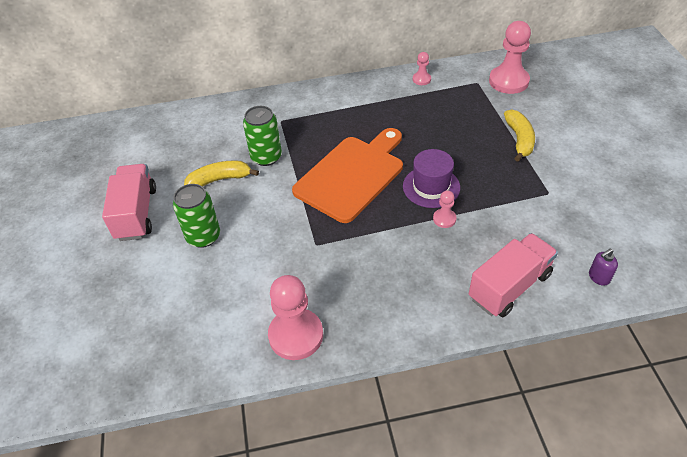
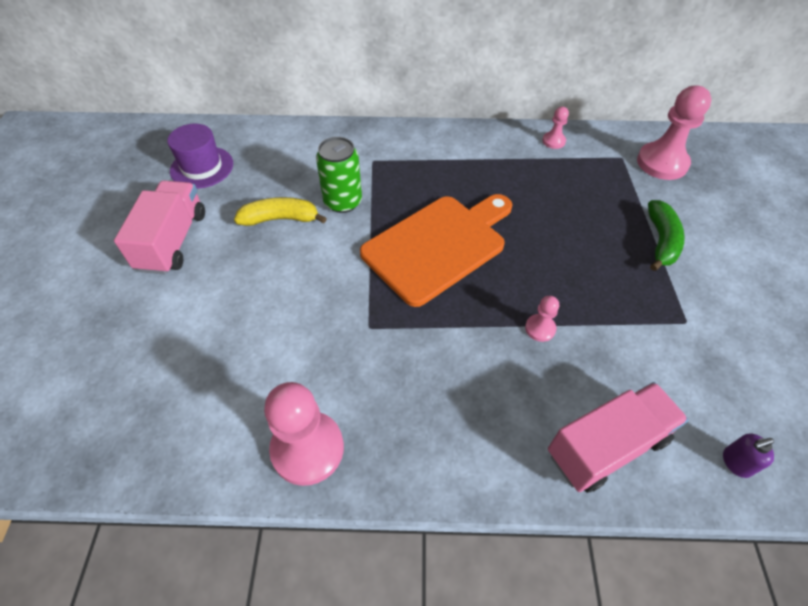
camera: 10 degrees right, 5 degrees up
(203, 236) = (238, 287): green can -> none
(431, 187) = (533, 281): purple hat -> purple hat (202, 167)
(519, 140) = (661, 241): yellow banana -> green banana

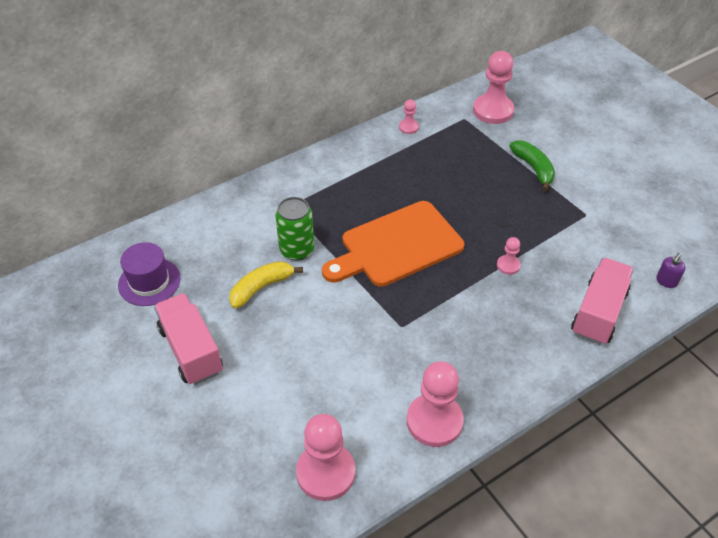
camera: 35 degrees left, 5 degrees down
(160, 429) = (326, 473): none -> pink pawn
(438, 245) = (397, 246): orange cutting board -> orange cutting board turned 135 degrees counterclockwise

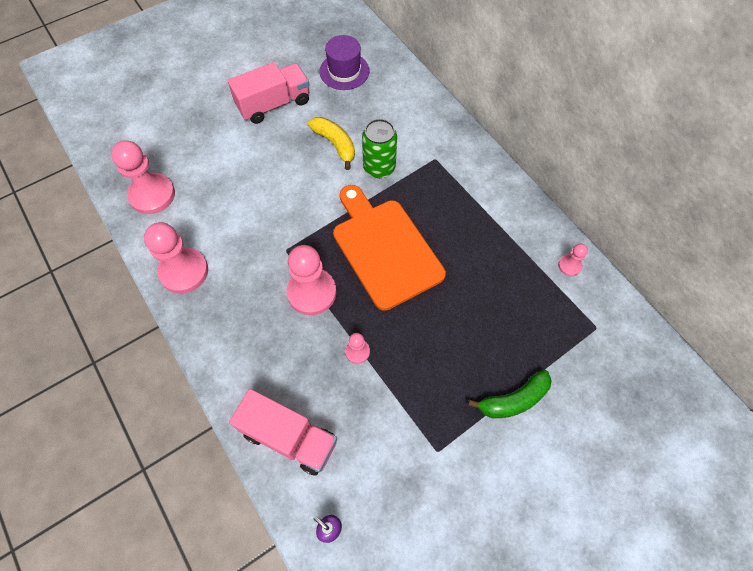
camera: 90 degrees right, 15 degrees up
(493, 111) = (618, 363): pink pawn -> pink pawn (312, 292)

